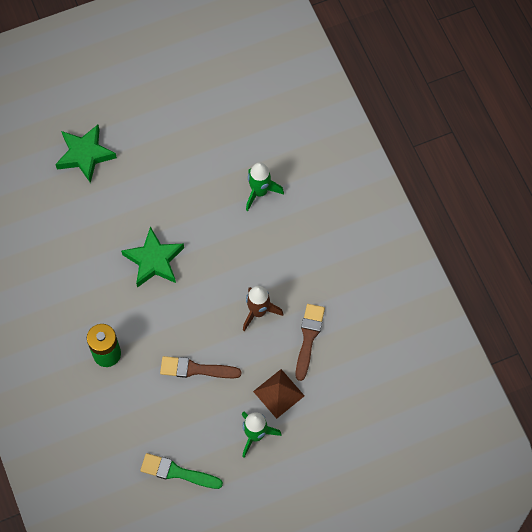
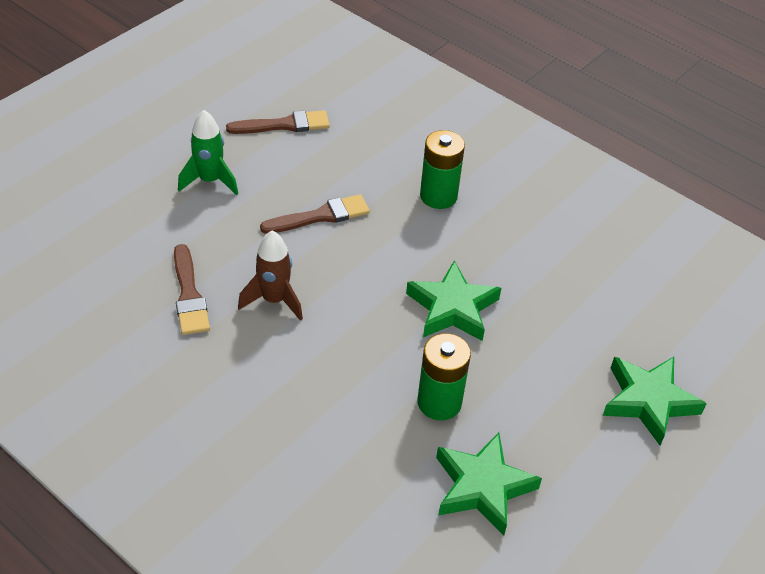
camera: 150 degrees right, 20 degrees down
(177, 472) = (284, 125): green brush -> brown brush
(200, 202) = (439, 402): none -> green battery
(207, 146) = (482, 487): none -> green star
(260, 192) = (358, 452): green rocket -> none
(278, 393) = (201, 226): brown pyramid -> none

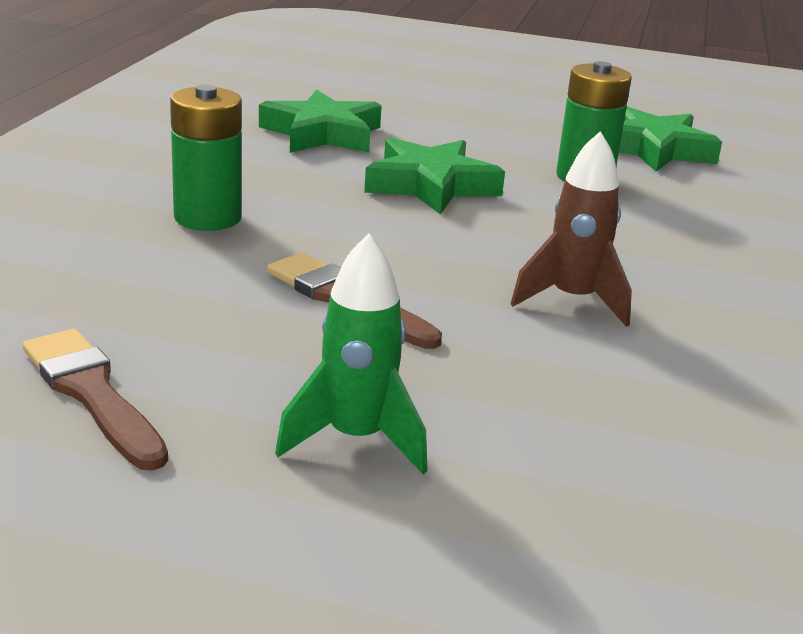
camera: 115 degrees left, 20 degrees down
(189, 295) = (662, 376): brown brush -> none
(648, 401) = (445, 96): green star -> green star (322, 134)

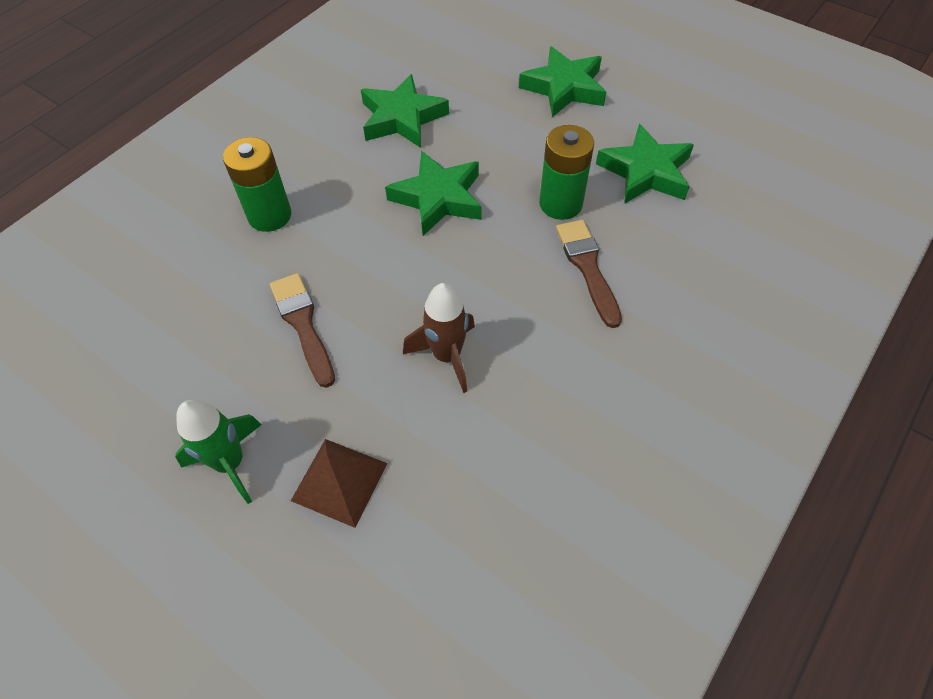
camera: 25 degrees right, 30 degrees up
(92, 394) = (118, 385): brown brush -> brown brush (587, 267)
(500, 103) = (564, 88): none -> green star
(541, 428) = (339, 482): none -> brown pyramid

